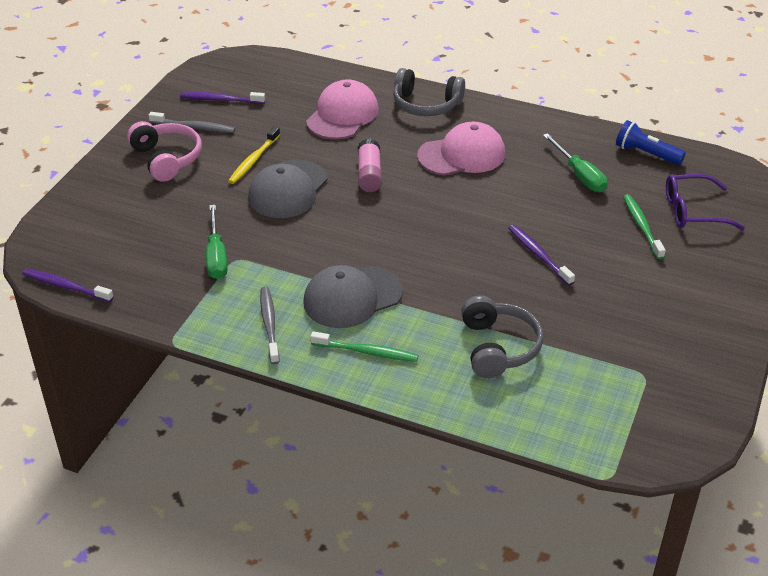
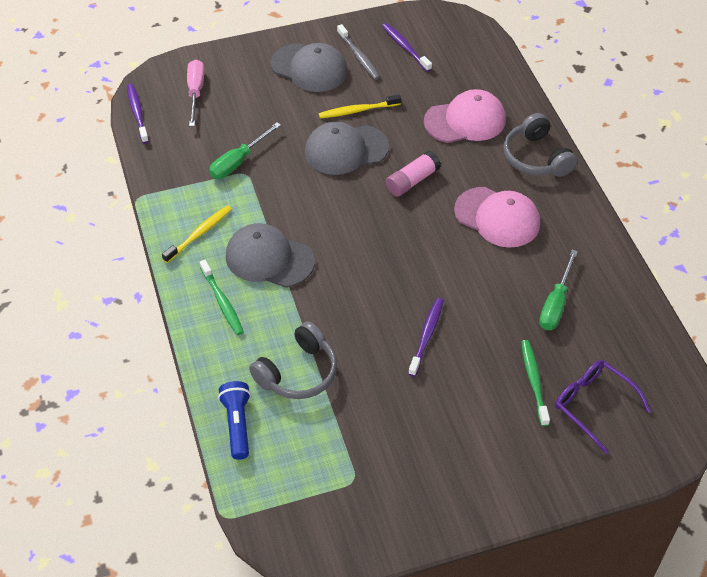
camera: 50 degrees right, 10 degrees up
(95, 237) = (195, 92): none -> pink screwdriver
(167, 159) = (309, 68): pink headphones -> grey cap
(269, 324) = (199, 234): grey toothbrush -> yellow toothbrush
(642, 226) = (534, 381): green toothbrush -> green toothbrush turned 45 degrees counterclockwise
(646, 153) = (637, 331): blue flashlight -> blue flashlight (237, 424)

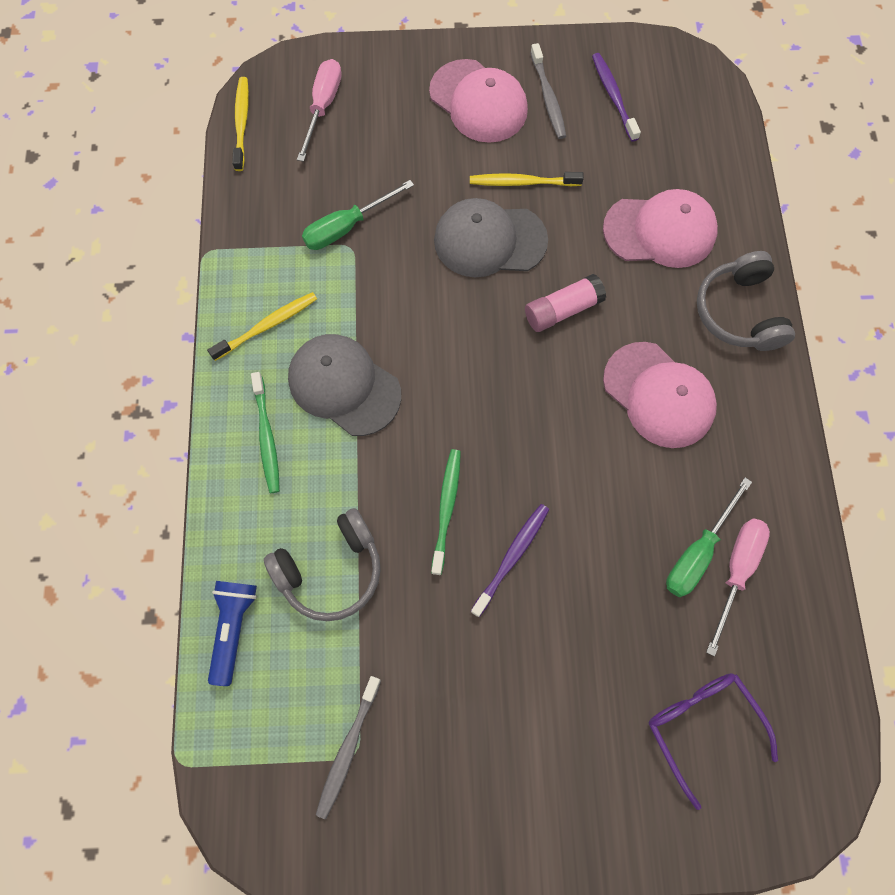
camera: 15 degrees right, 20 degrees up
(137, 113) = (242, 123): purple toothbrush -> yellow toothbrush
(309, 68) = (478, 101): grey cap -> pink cap
(347, 478) = (348, 749): none -> grey toothbrush
(534, 381) = (633, 667): green toothbrush -> green toothbrush (446, 508)
(586, 309) = (736, 571): none -> pink screwdriver

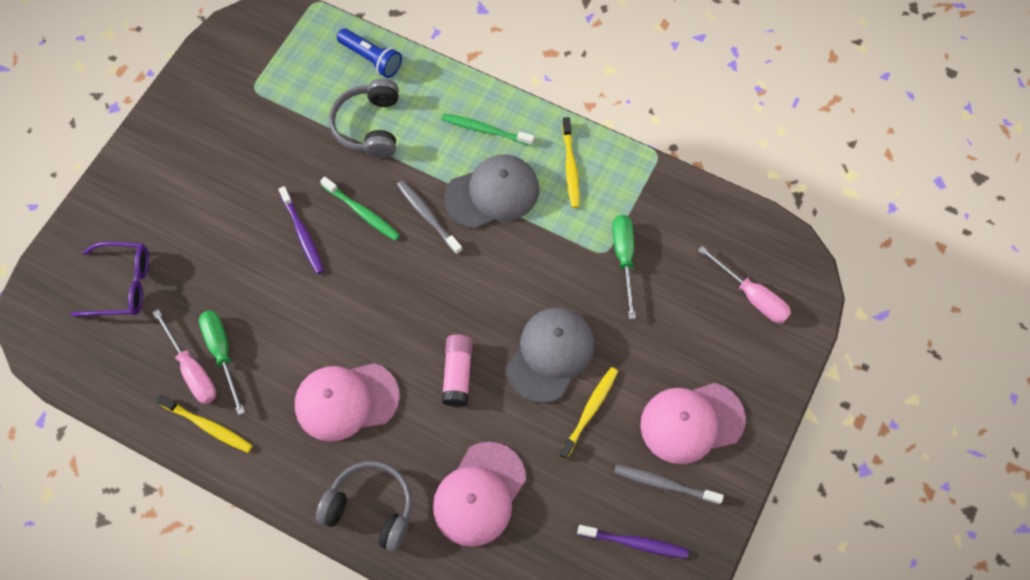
camera: 120 degrees right, 5 degrees down
(242, 123) = (767, 229): yellow toothbrush -> yellow toothbrush (208, 426)
(348, 749) = (259, 86): grey toothbrush -> grey toothbrush (428, 216)

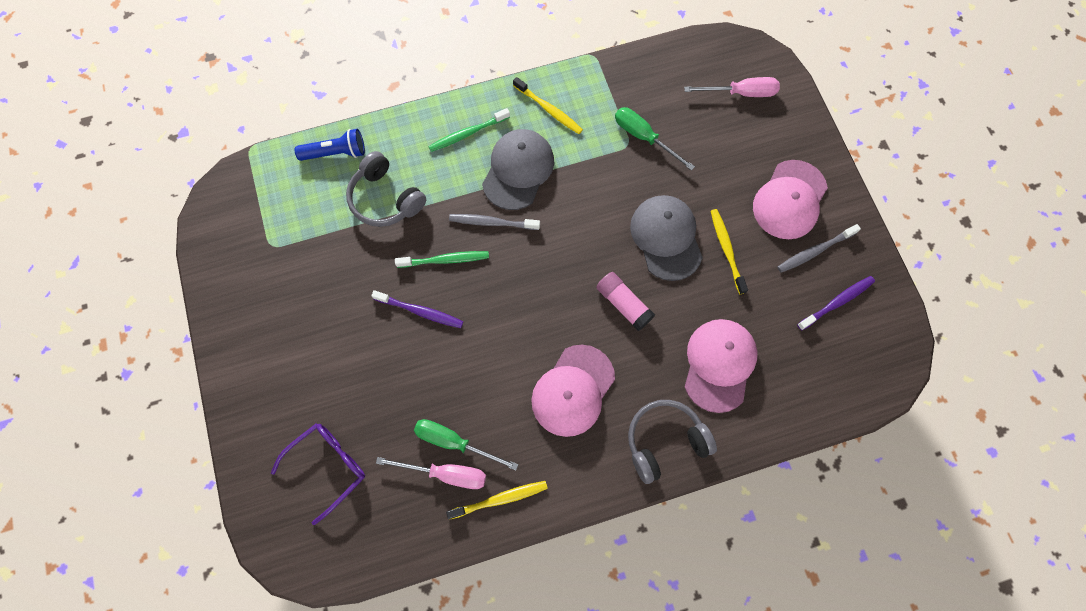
camera: 45 degrees left, 5 degrees up
(479, 494) = (719, 365): pink cap -> pink cap turned 150 degrees counterclockwise

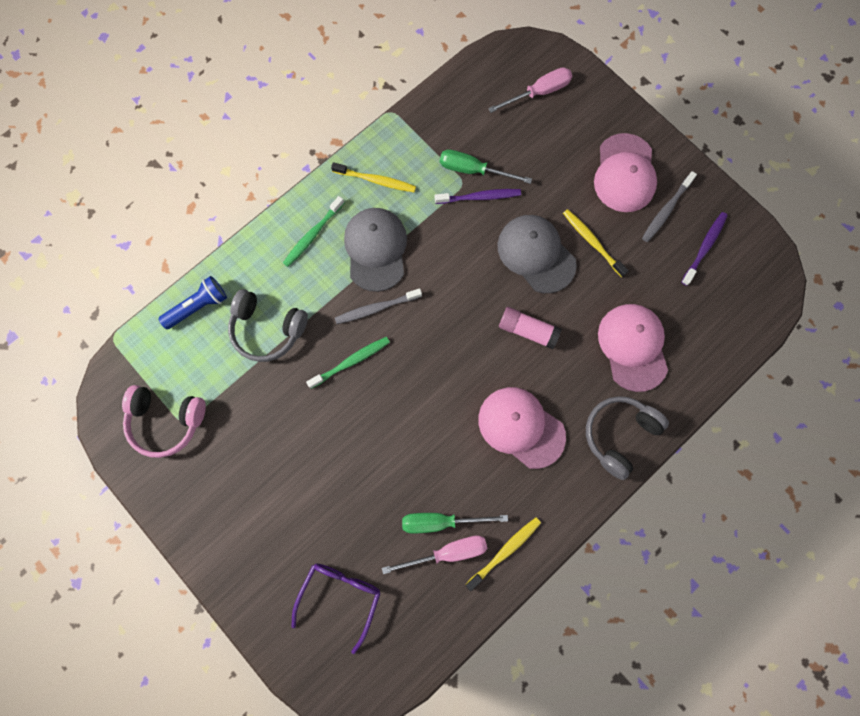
camera: 25 degrees left, 5 degrees up
(257, 239) = (166, 421): none -> pink headphones
(420, 311) = (352, 419): purple toothbrush -> purple toothbrush (479, 197)
(573, 390) = (521, 427): pink cap -> pink cap turned 120 degrees clockwise

